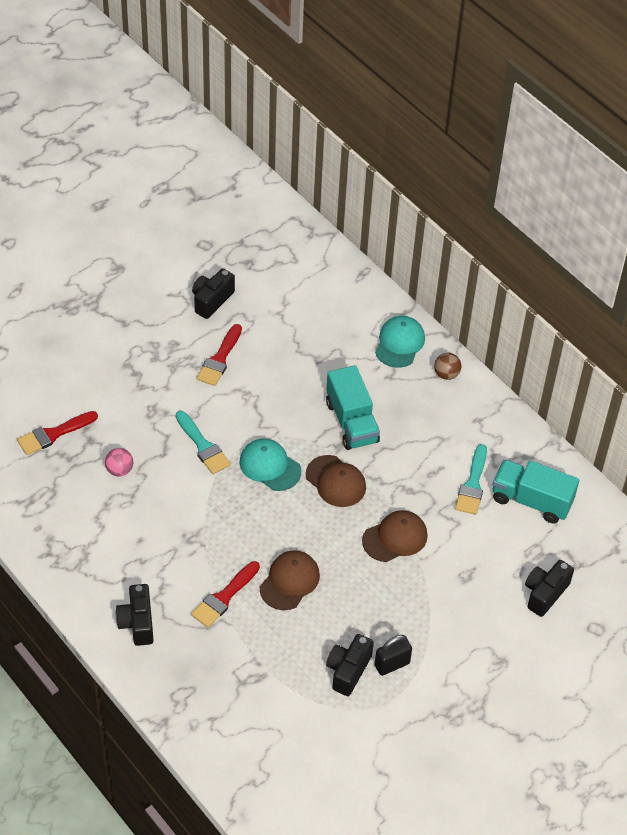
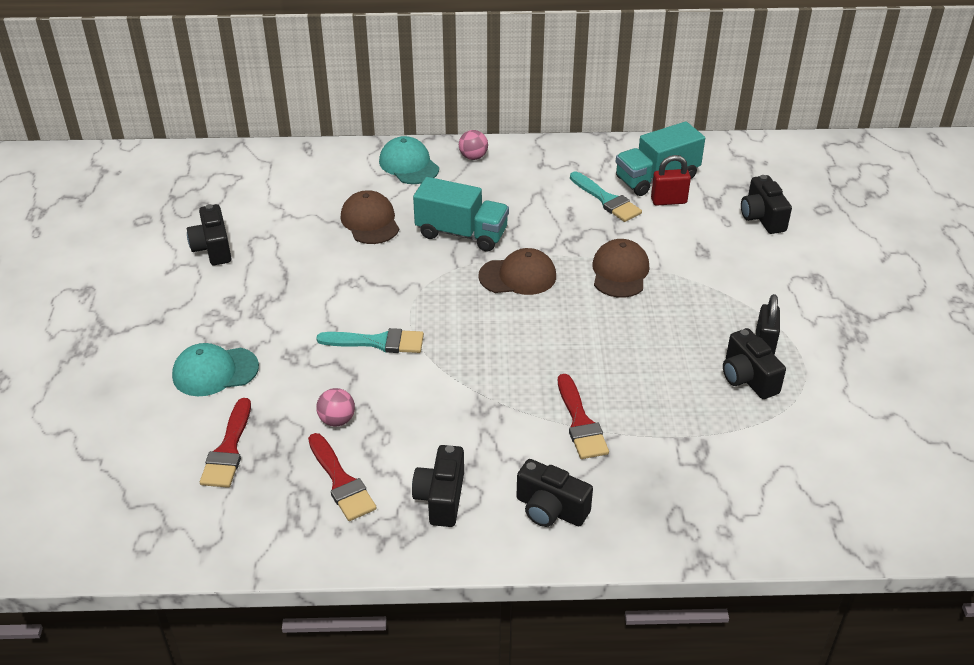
camera: 50 degrees left, 10 degrees down
(101, 562) = (441, 498): none -> black camera
(219, 359) = (288, 278): red brush -> red brush (341, 481)
(270, 466) = (454, 309): turquoise cap -> turquoise cap (215, 371)
(289, 581) = (605, 365): brown cap -> brown cap (370, 221)
(446, 374) = (473, 157): brown ball -> pink ball
(509, 523) = (668, 201): none -> red padlock

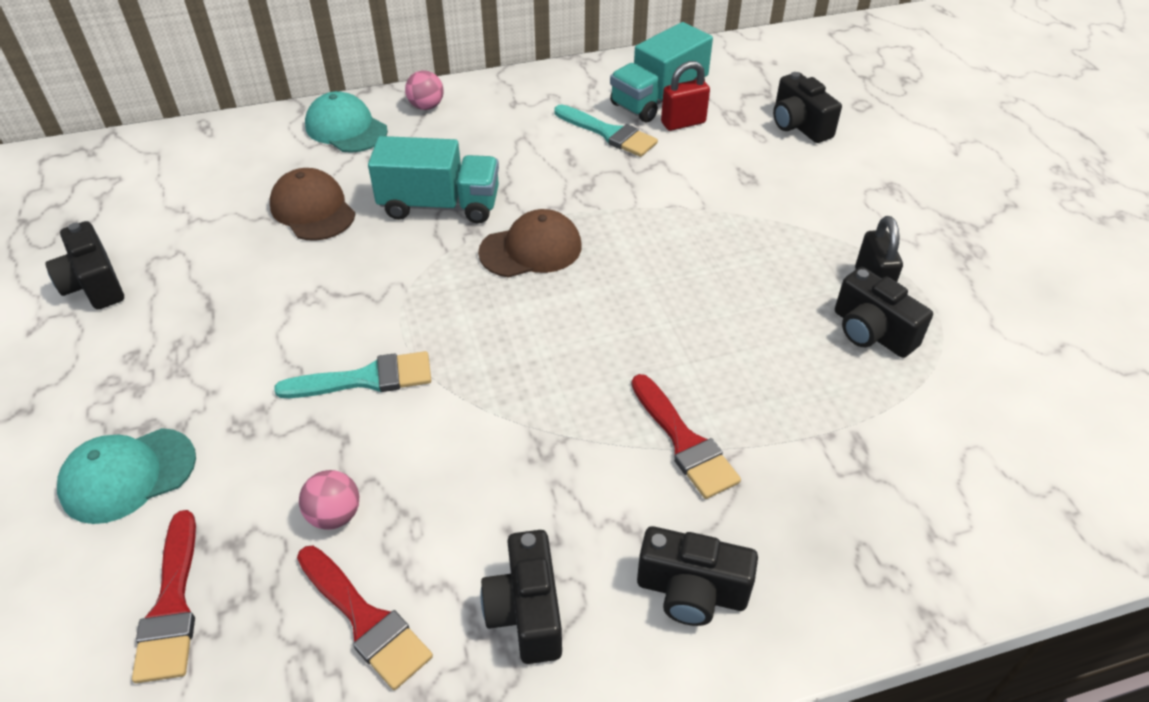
camera: 15 degrees left, 5 degrees up
(620, 272) = (658, 221): brown cap -> none

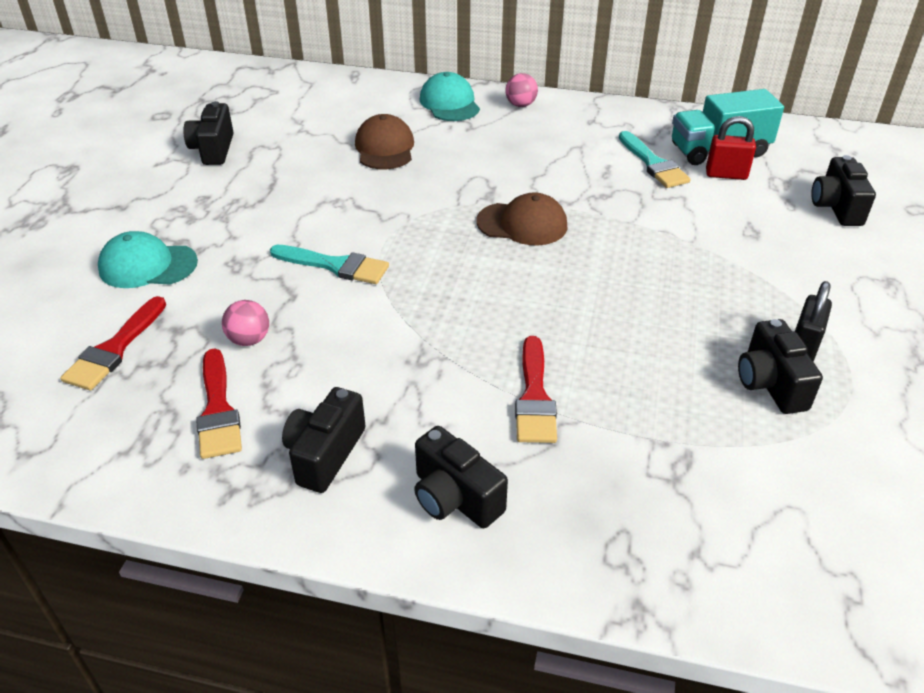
camera: 30 degrees right, 5 degrees down
(440, 205) = (477, 173): turquoise truck -> none

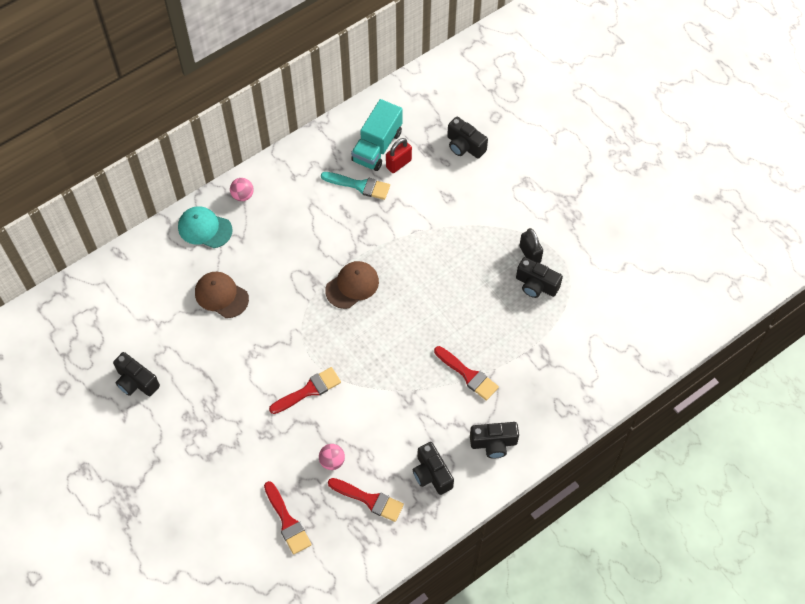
camera: 50 degrees left, 20 degrees up
(148, 265) = (229, 474): turquoise cap -> none
(335, 265) = (308, 390): turquoise brush -> red brush

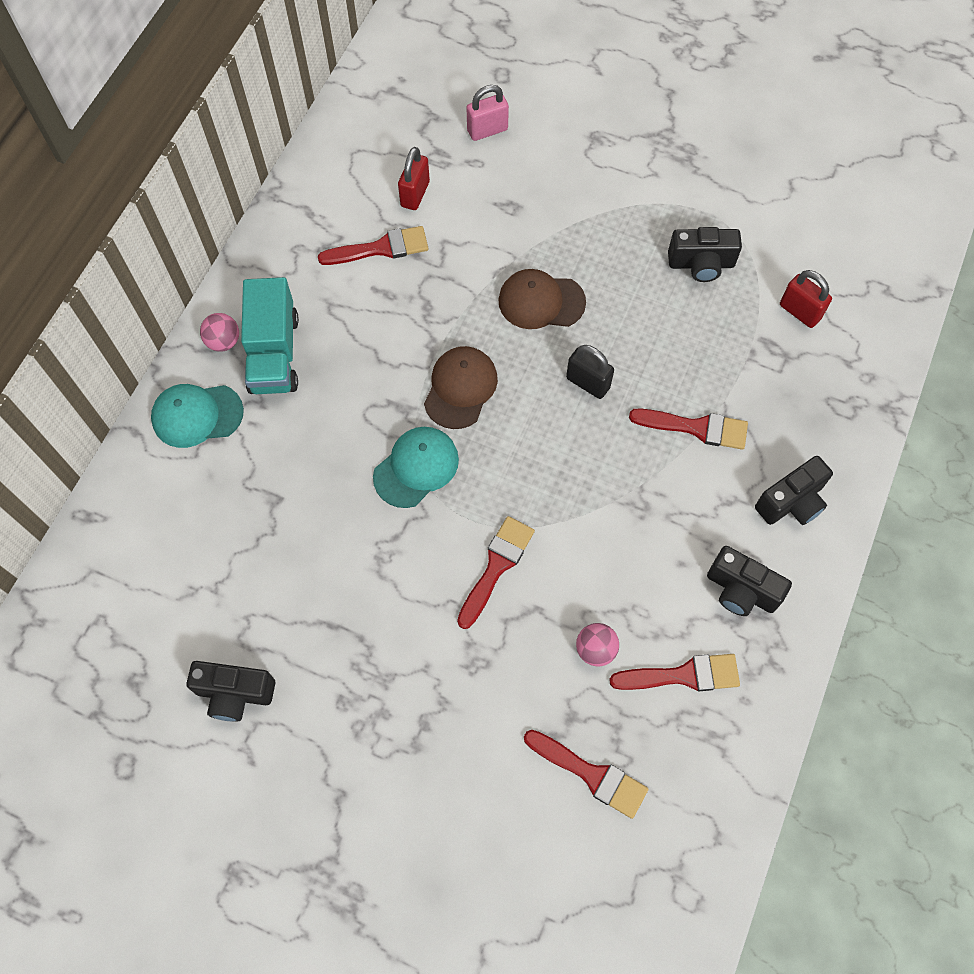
camera: 30 degrees left, 5 degrees up
(221, 295) = (283, 498): brown cap -> brown cap (541, 301)
(300, 316) = (416, 468): none -> turquoise cap
(359, 185) = (381, 248): turquoise brush -> red brush
(377, 146) = (370, 185): turquoise truck -> turquoise truck (274, 353)
(464, 146) = (487, 130): black camera -> pink padlock
(530, 254) = (666, 228): black padlock -> black padlock (588, 383)
(575, 341) = (799, 312): none -> red padlock

